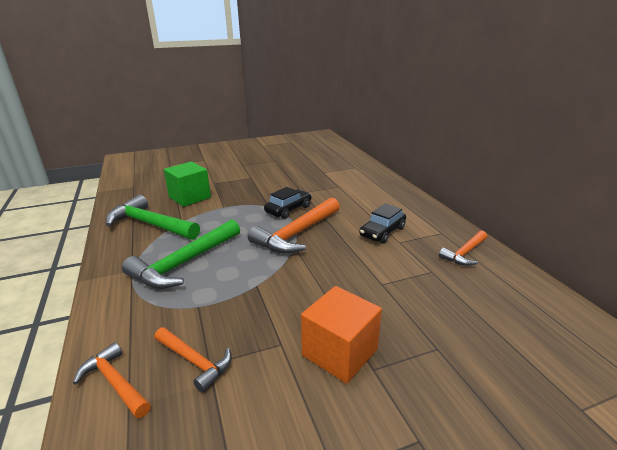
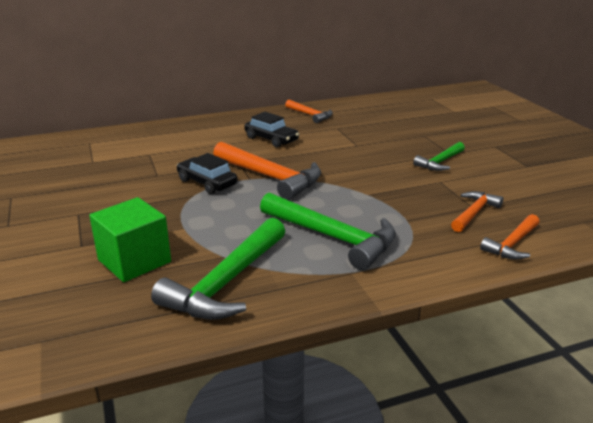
camera: 90 degrees left, 0 degrees up
(340, 352) = (440, 162): orange cube -> green hammer

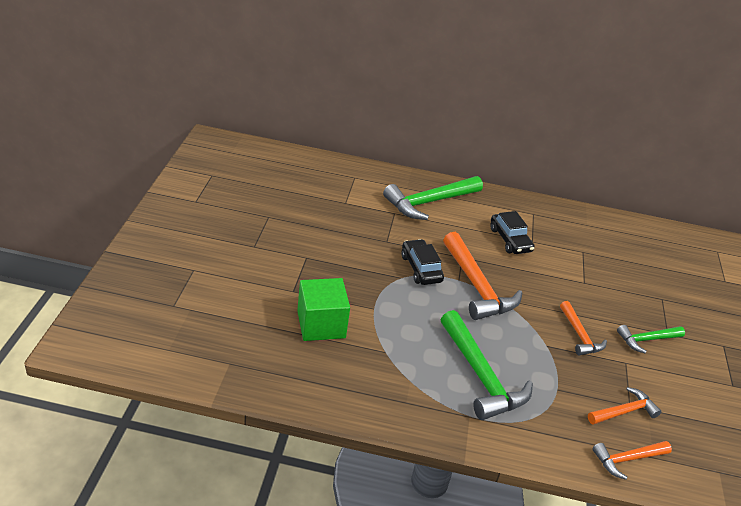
camera: 25 degrees right, 10 degrees up
(227, 282) = (373, 377): green hammer -> green hammer (430, 202)
(310, 115) = (570, 223): orange hammer -> orange hammer (579, 335)

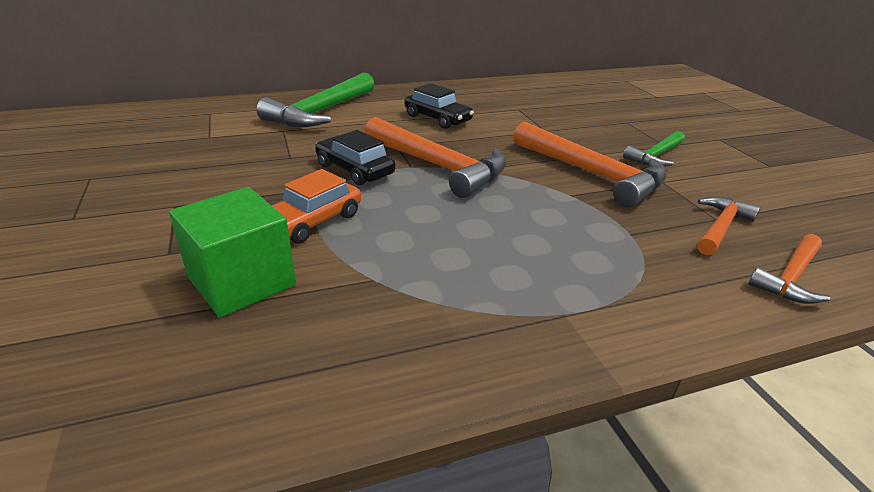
camera: 25 degrees left, 5 degrees down
(374, 300) = (312, 222): none -> orange car
(481, 375) = (530, 256): green hammer -> none
(579, 335) = (592, 173): orange hammer -> orange hammer, size x1.78

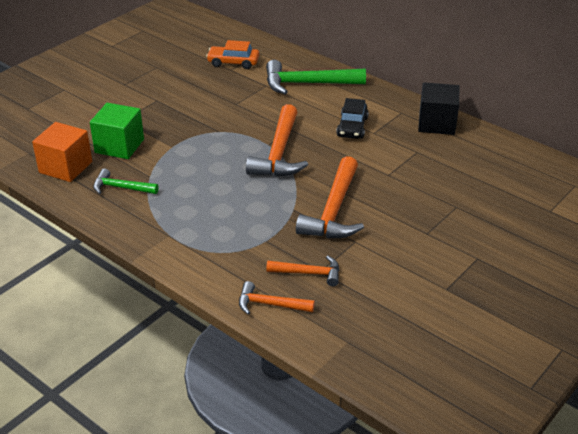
camera: 60 degrees right, 5 degrees up
(211, 377) = (66, 167): none -> orange cube
(312, 222) = (179, 141): orange car -> orange car (233, 62)
(354, 170) = (243, 129): black car -> none
(480, 89) = (436, 123): none -> black cube
(656, 156) = (398, 232): green hammer -> green hammer (121, 188)

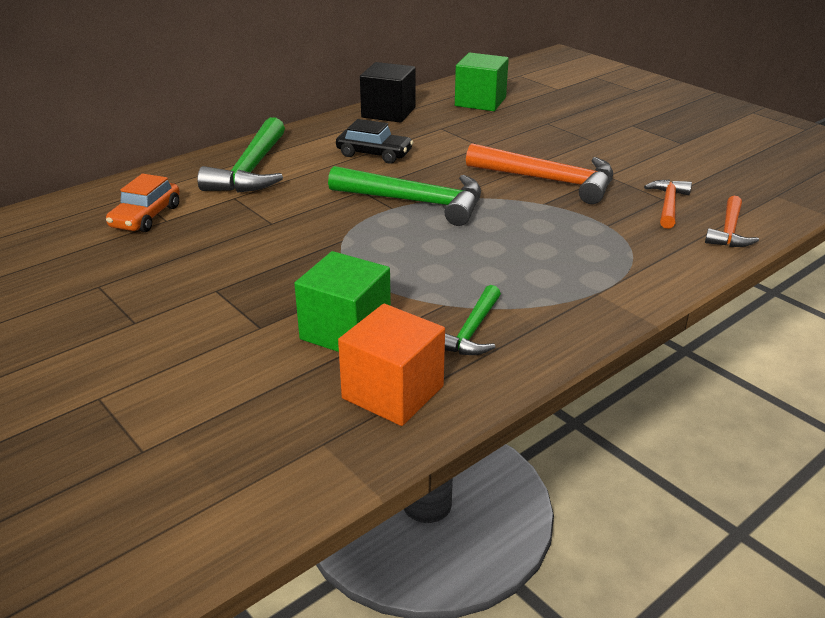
camera: 80 degrees left, 5 degrees down
(279, 153) = (415, 202): orange hammer -> green hammer
(487, 167) = (480, 102): none -> green cube

